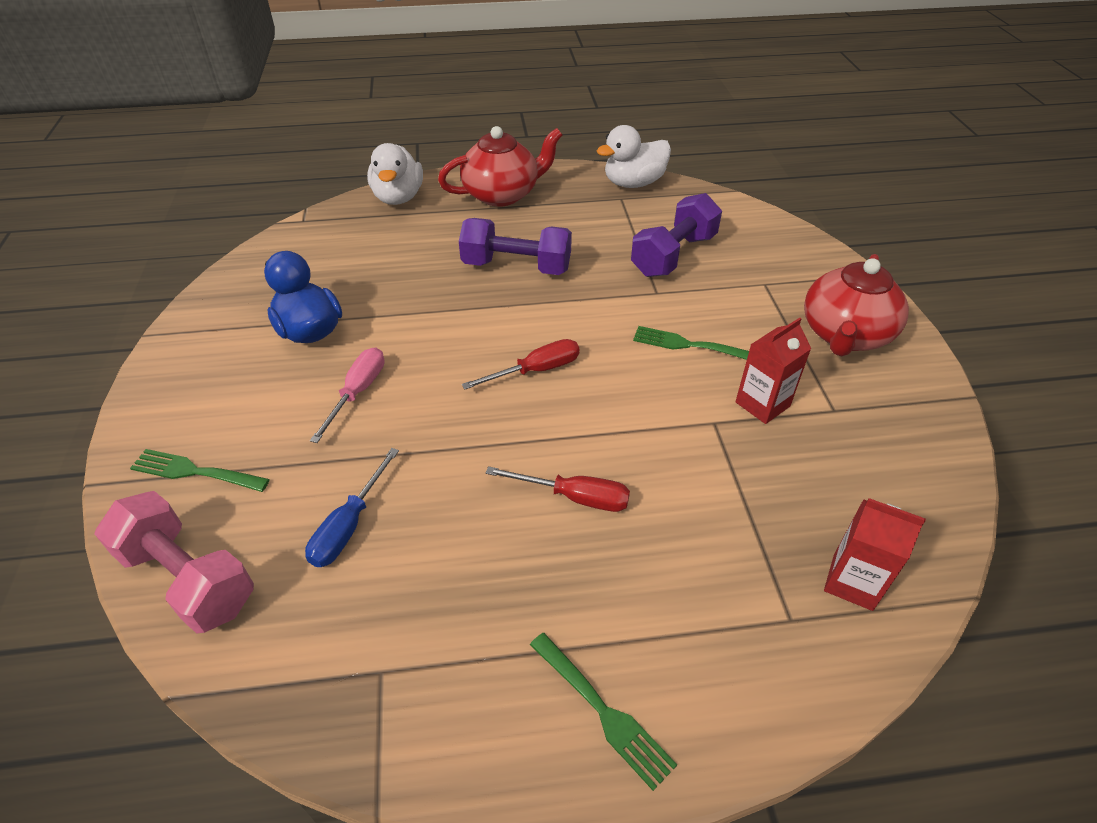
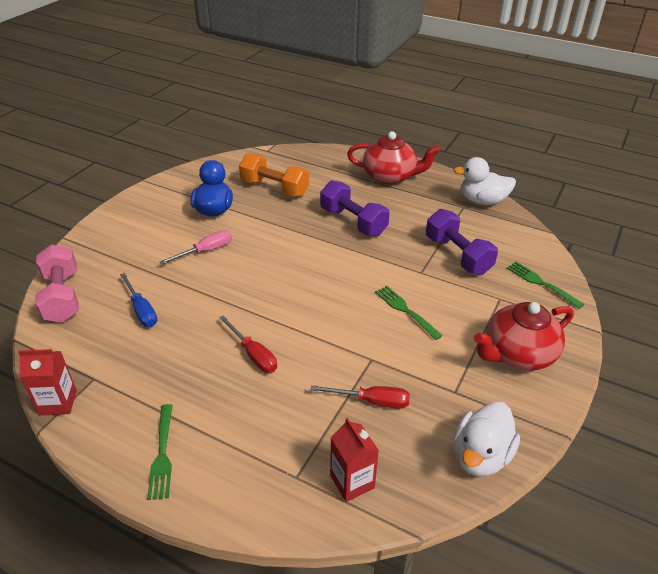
camera: 35 degrees right, 5 degrees down
(195, 471) = (106, 253): green fork -> green fork (541, 283)
(349, 526) = (141, 310): blue screwdriver -> blue screwdriver turned 90 degrees counterclockwise
(367, 266) = (274, 188): none -> orange dumbbell
(398, 198) = (329, 156): white duck -> white duck (480, 456)
(536, 370) = (303, 282): red screwdriver -> red screwdriver (372, 401)
(673, 255) = (457, 255): purple dumbbell -> purple dumbbell turned 75 degrees clockwise
(762, 404) = (412, 364): red carton -> red carton (58, 403)

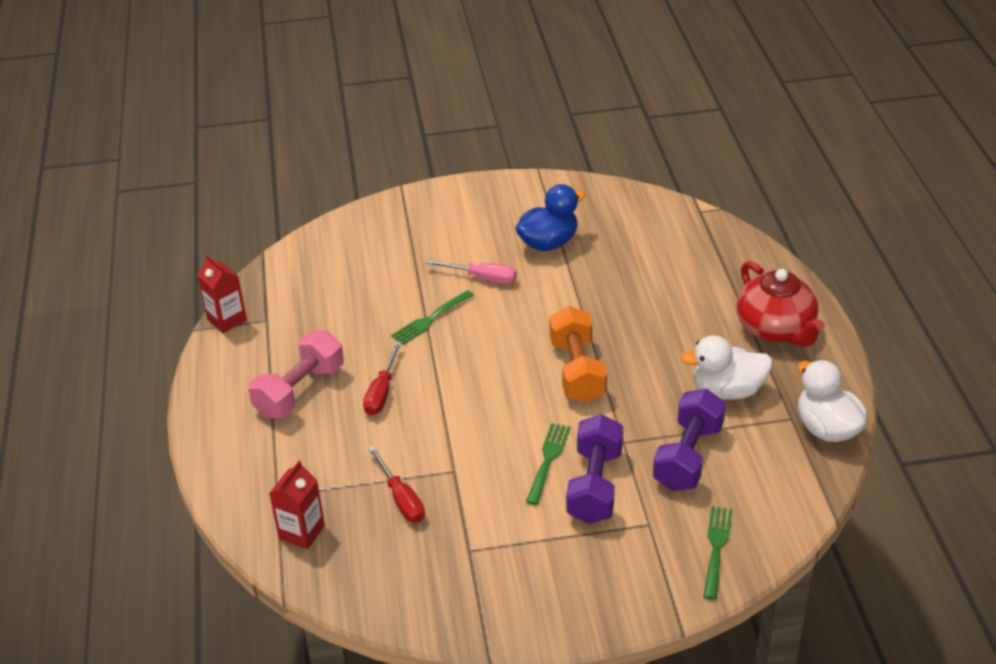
camera: 55 degrees right, 0 degrees up
(62, 297) = (332, 239): pink dumbbell -> pink dumbbell (300, 391)
(141, 310) = (364, 293): blue screwdriver -> none
(162, 454) = (231, 407): green fork -> green fork (430, 319)
(274, 188) = (637, 259): orange dumbbell -> orange dumbbell (577, 370)
(353, 222) = (650, 347): purple dumbbell -> purple dumbbell (595, 485)
(480, 456) = (405, 603): white duck -> white duck (727, 390)
(517, 354) = (571, 575): red teapot -> none

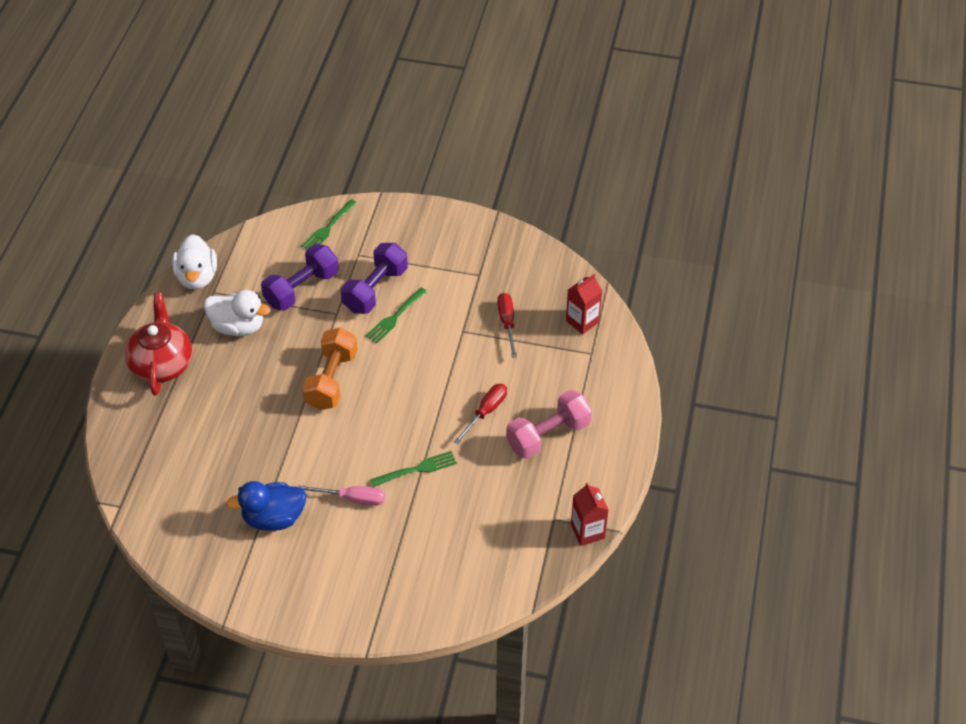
camera: 160 degrees left, 10 degrees up
(482, 278) = (352, 499): pink screwdriver -> pink screwdriver turned 150 degrees clockwise

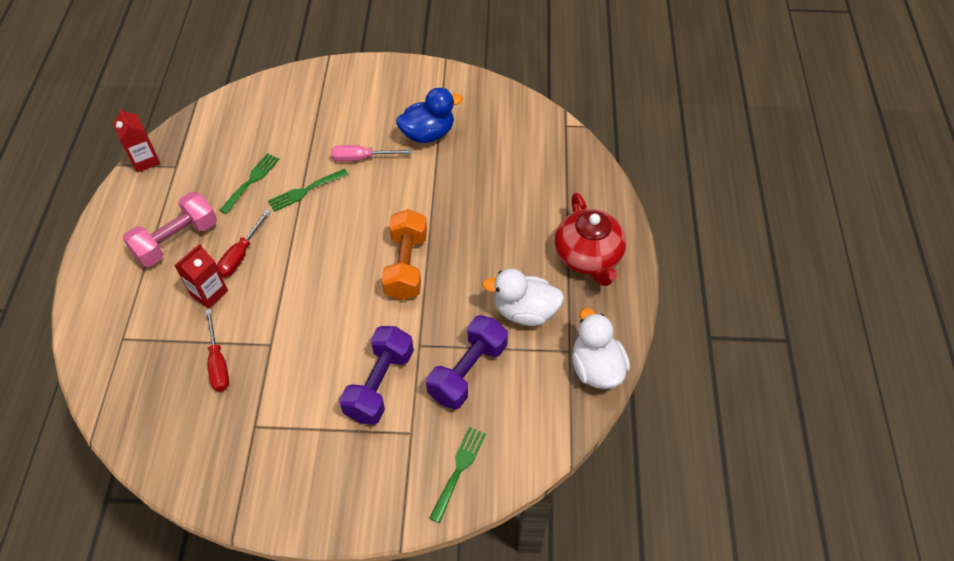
camera: 170 degrees right, 5 degrees up
(395, 317) = (350, 350): green fork -> green fork (251, 181)
(582, 321) = (128, 378): red carton -> red carton (209, 293)

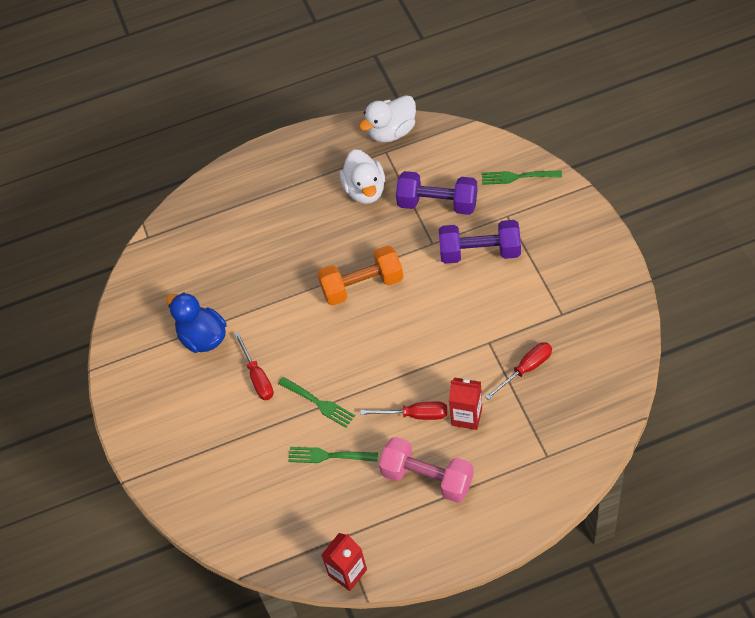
camera: 105 degrees left, 0 degrees up
(361, 158) = (257, 377): pink screwdriver -> red screwdriver
(588, 257) = (291, 170): red teapot -> none

